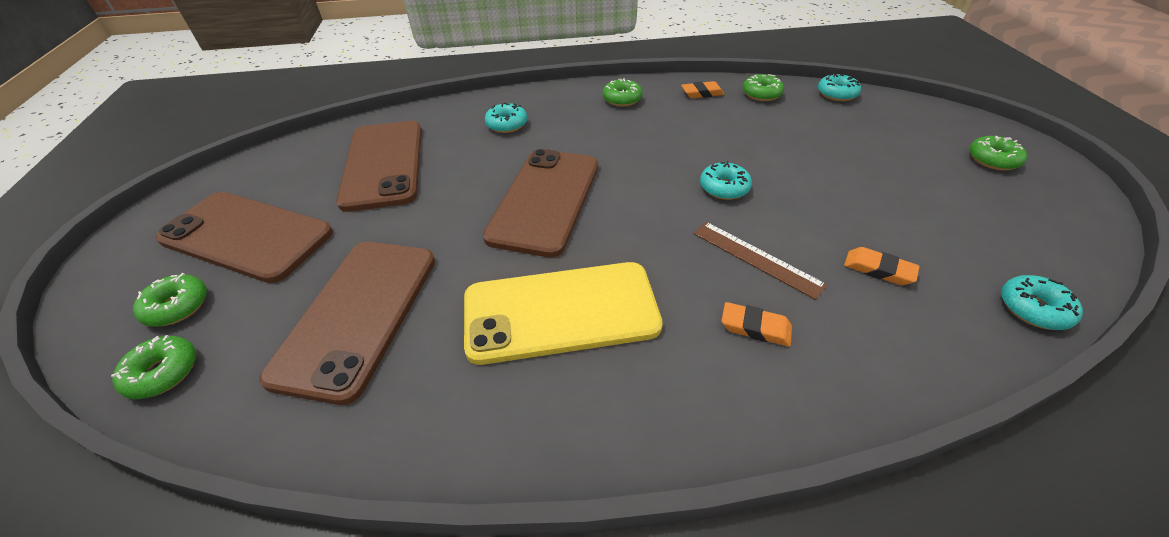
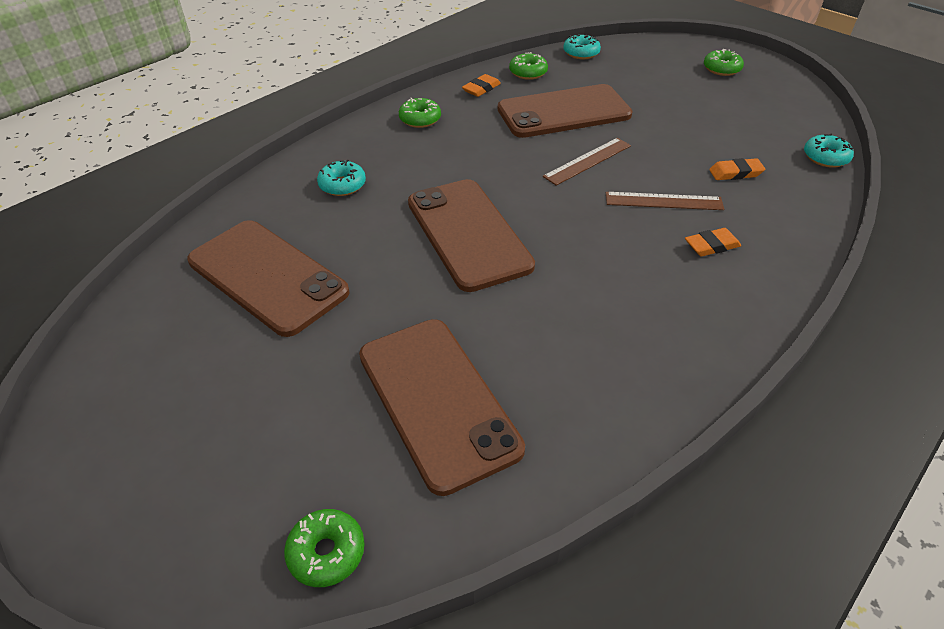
camera: 40 degrees left, 0 degrees up
(177, 306) = (247, 505): green donut -> none
(246, 236) = (218, 412): brown phone -> brown phone (564, 112)
(561, 312) = (587, 306): yellow phone -> none
(724, 188) = (587, 161): turquoise donut -> brown ruler

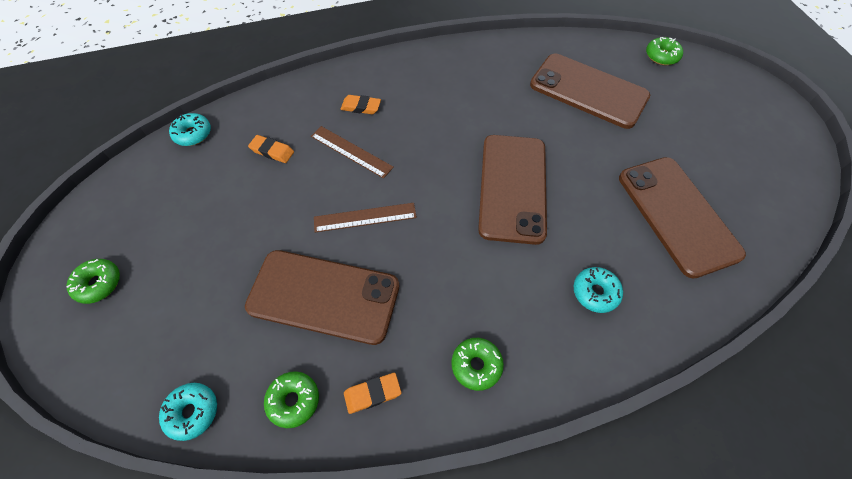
camera: 150 degrees left, 15 degrees up
(438, 401) = (588, 91): brown phone -> brown phone turned 60 degrees counterclockwise

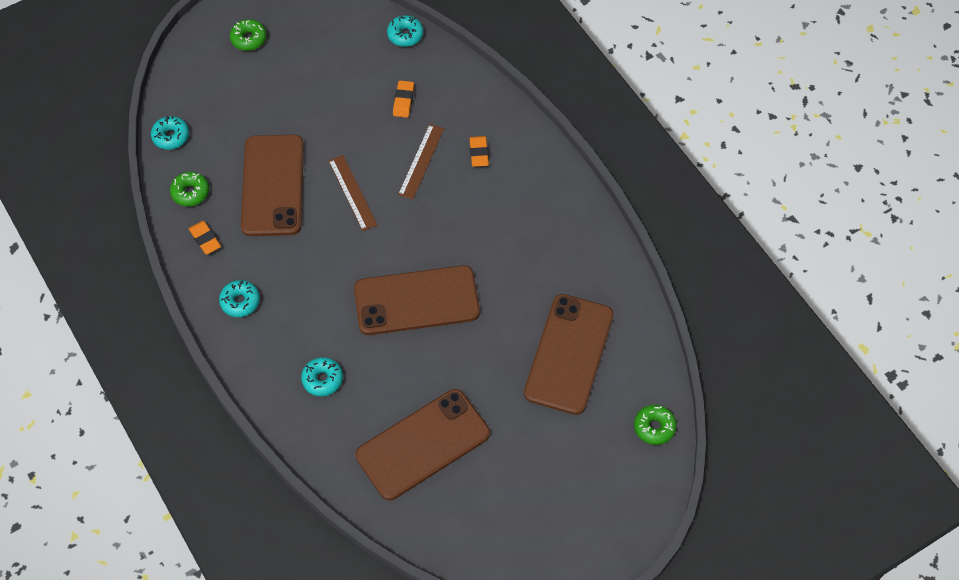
camera: 75 degrees right, 0 degrees up
(476, 365) = (240, 302): green donut -> turquoise donut

